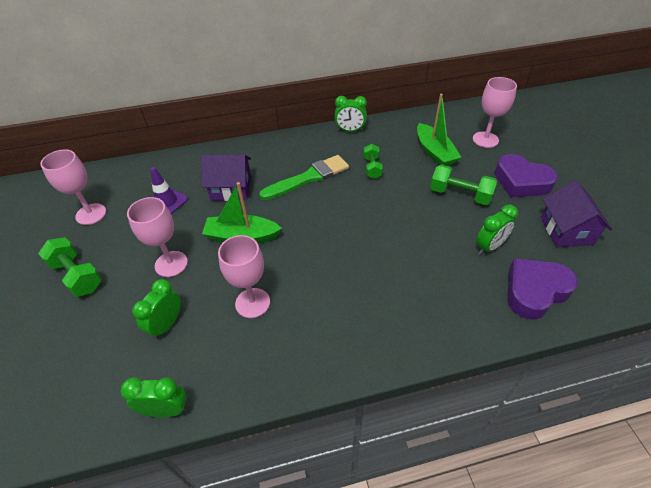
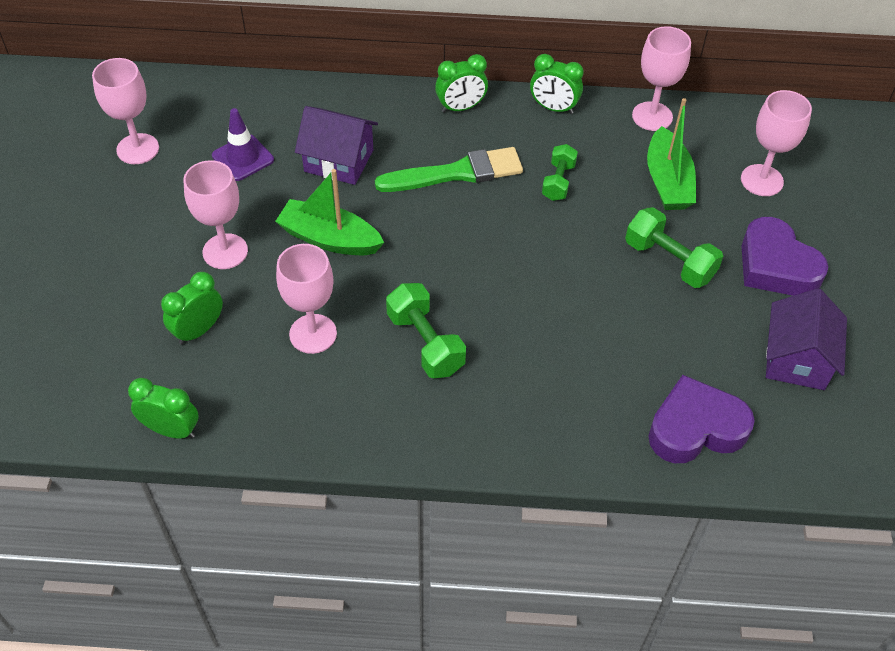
camera: 15 degrees right, 5 degrees up
(77, 276) = (103, 234): green dumbbell -> green dumbbell (425, 343)
(407, 122) = (652, 116): none -> pink goblet
(489, 247) = (668, 350): green clock -> green clock (461, 108)

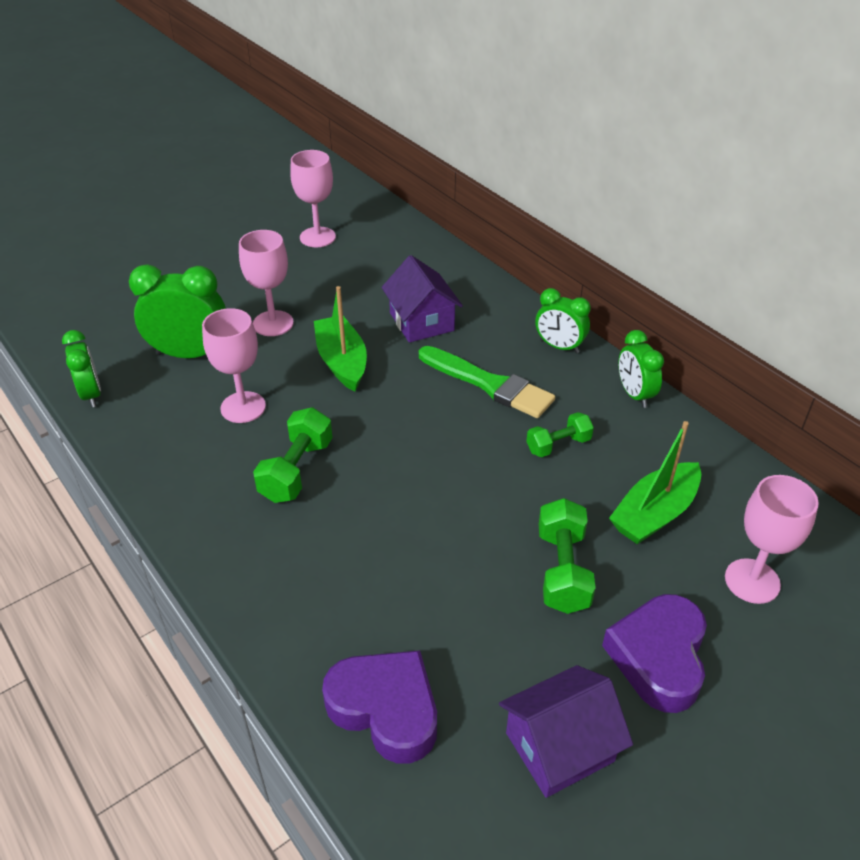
camera: 50 degrees right, 10 degrees down
(198, 330) = (190, 354): green clock -> green clock, size x1.60
(243, 158) = (366, 280): purple traffic cone -> none
(652, 116) = (716, 458): pink goblet -> none

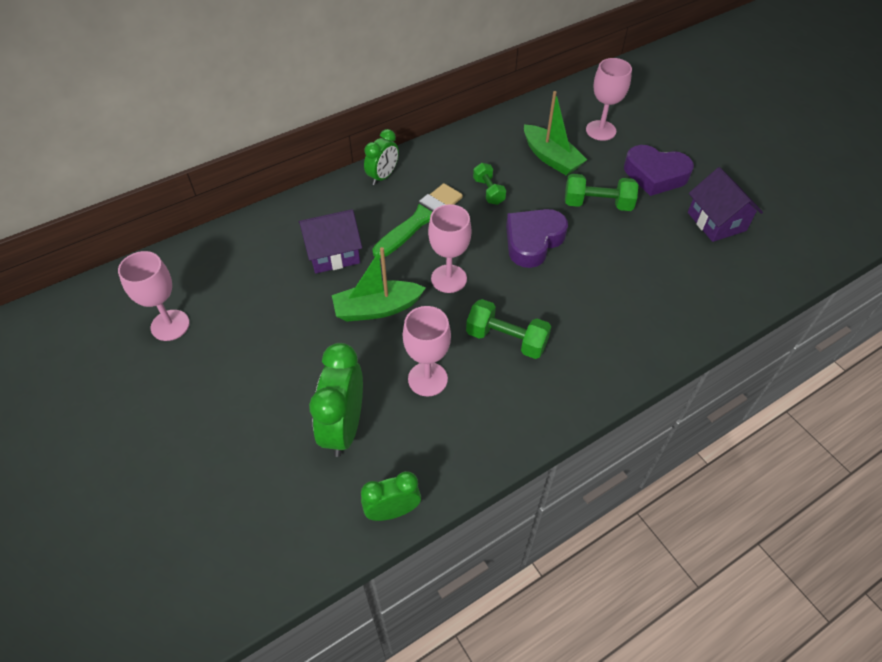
camera: 85 degrees left, 10 degrees up
(273, 323) = (310, 360): pink goblet -> pink goblet (449, 279)
(386, 709) = (706, 293): purple heart -> purple heart (533, 241)
(634, 394) = (442, 148): green clock -> none

